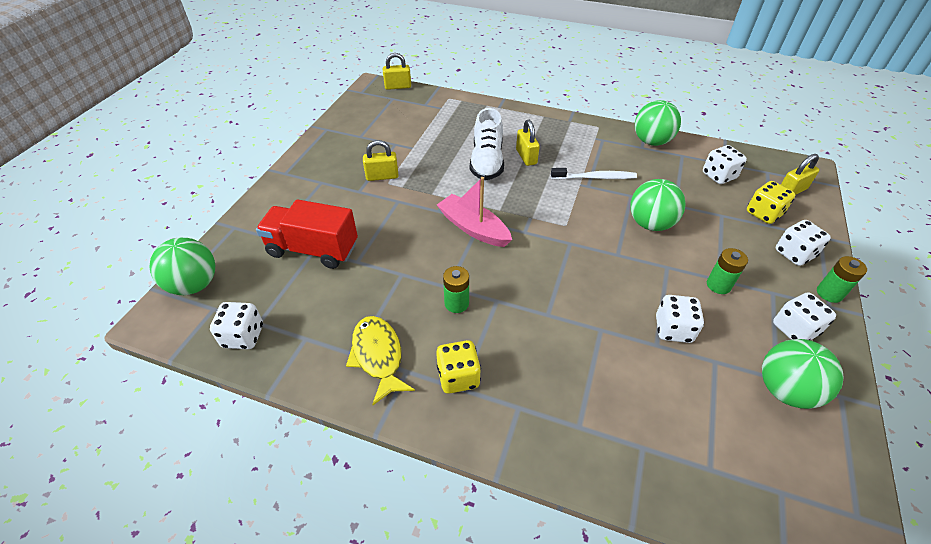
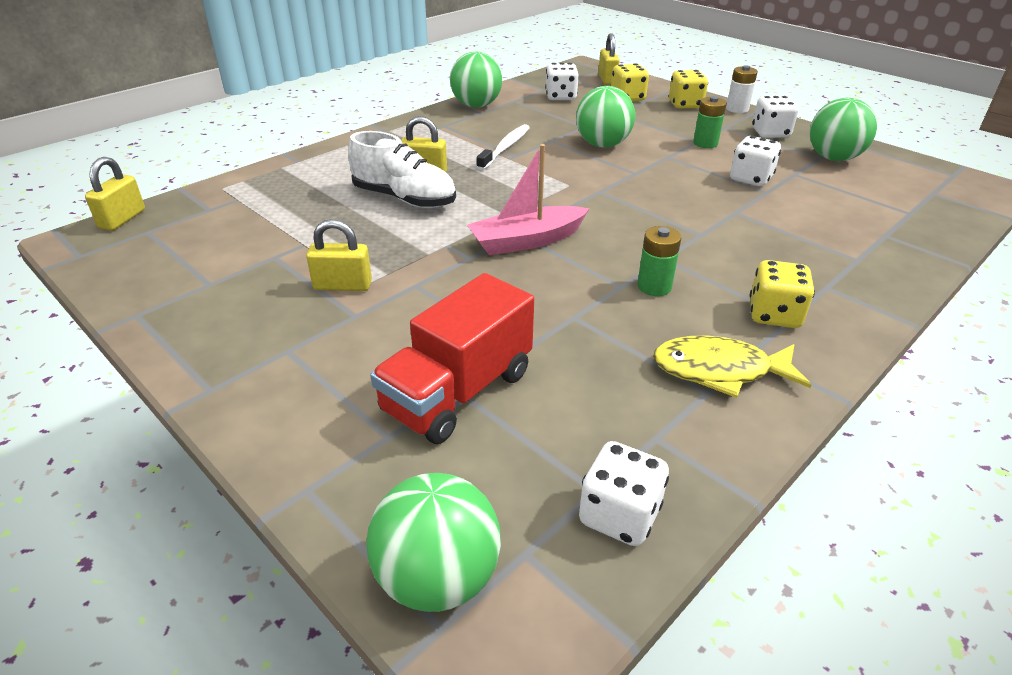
camera: 65 degrees left, 10 degrees down
(382, 176) = (343, 285): yellow padlock -> yellow padlock turned 75 degrees clockwise
(794, 254) = (685, 105): white dice -> yellow dice
(829, 293) = (737, 109): green battery -> white battery

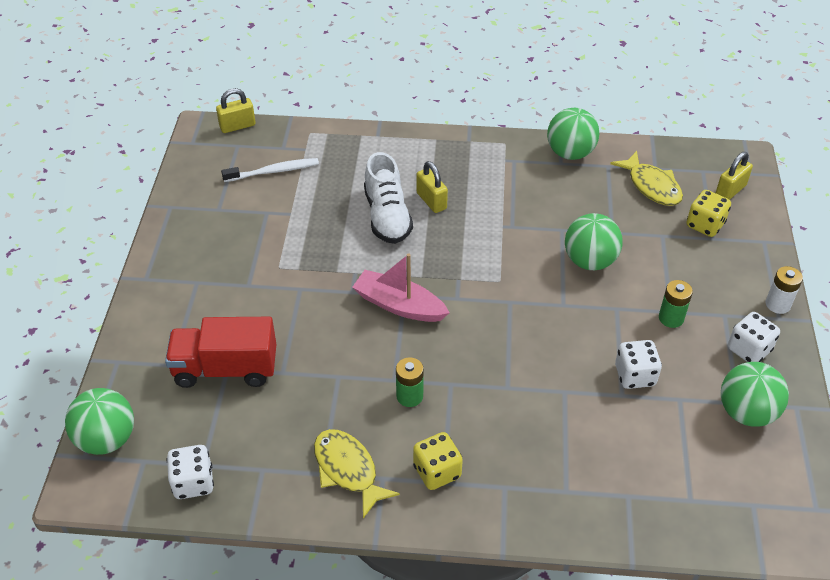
camera: 50 degrees right, 10 degrees up
(343, 285) = (268, 260): yellow padlock -> none
(505, 148) = (517, 214): white toothbrush -> white toothbrush (273, 171)
(561, 97) = (651, 186): white dice -> yellow fish
(685, 105) = (740, 267): yellow dice -> none

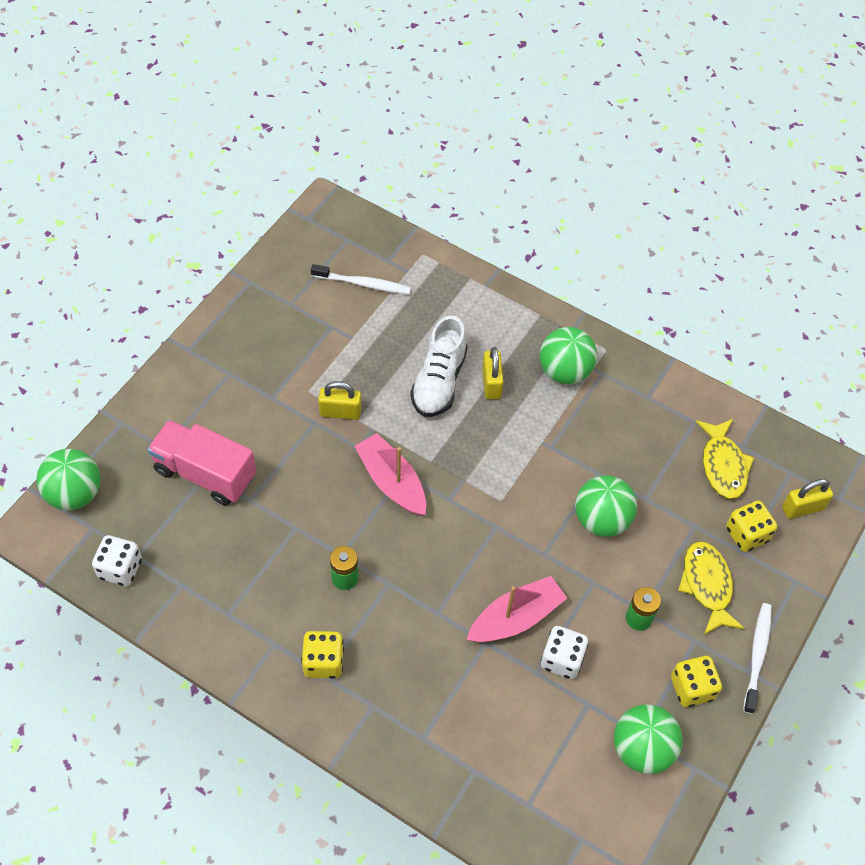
camera: 25 degrees right, 10 degrees up
(225, 369) = (205, 473): red truck -> pink truck
(237, 126) = (359, 217): yellow padlock -> yellow padlock (340, 412)
(348, 470) = (250, 621): yellow fish -> yellow fish (707, 585)
(570, 153) = (665, 390): green ball -> green ball (565, 371)
(575, 362) = (516, 618): none -> pink boat
(749, 349) = (692, 688): white dice -> yellow dice
(777, 304) = (757, 656): white battery -> white toothbrush

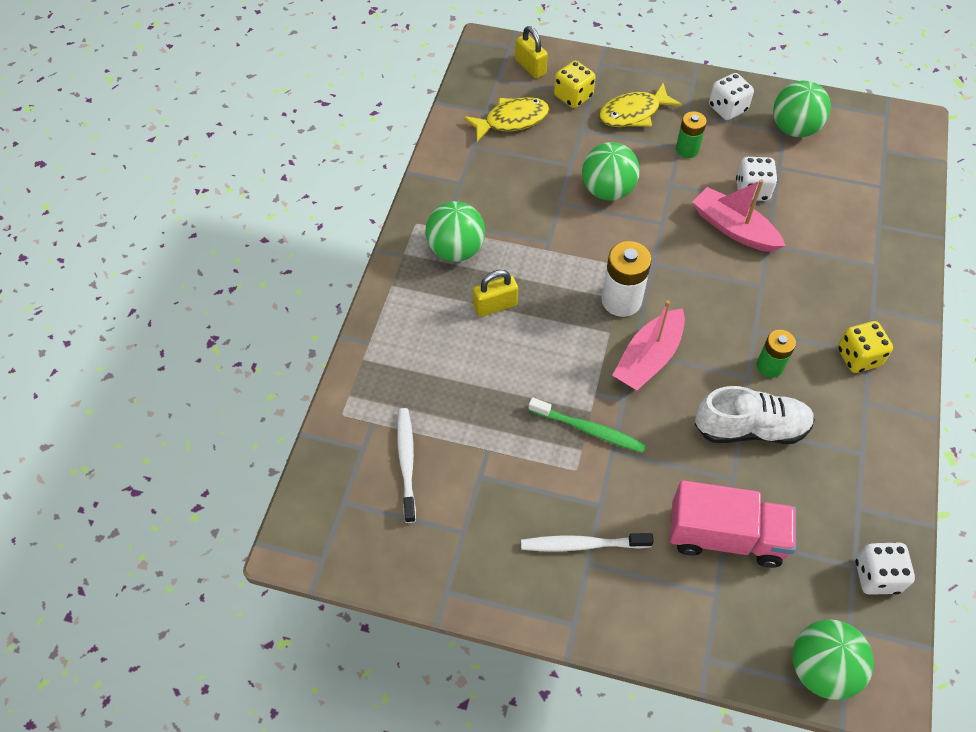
camera: 105 degrees left, 0 degrees up
(205, 473) = (725, 536): pink truck -> pink truck turned 90 degrees counterclockwise
(340, 412) = (589, 430): yellow padlock -> green toothbrush
(439, 381) = (512, 351): white shoe -> white shoe (750, 428)
(462, 483) = (621, 300): none -> white battery
(692, 688) = (727, 108): yellow dice -> white dice
(757, 656) = (678, 76): white toothbrush -> white toothbrush (582, 544)

